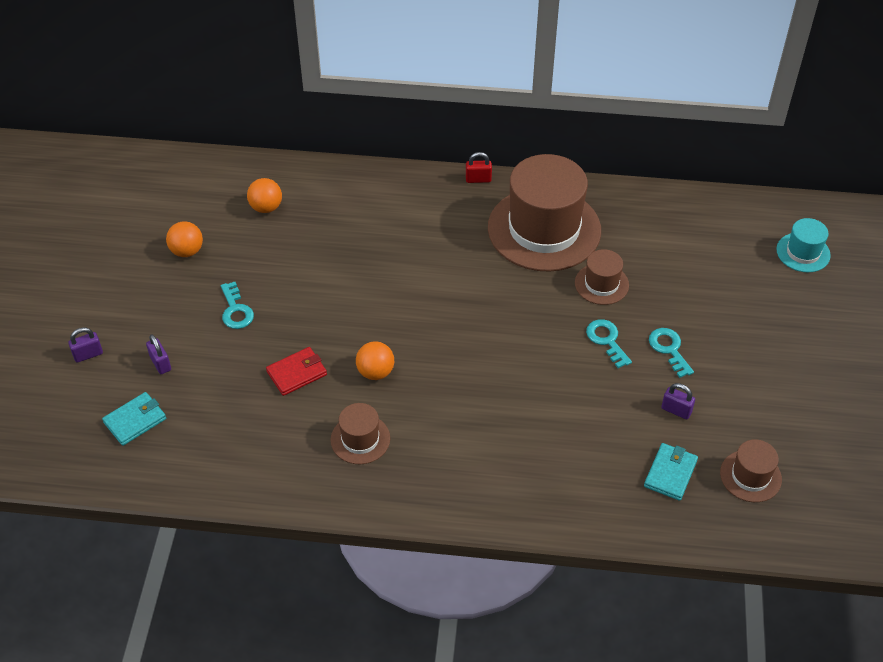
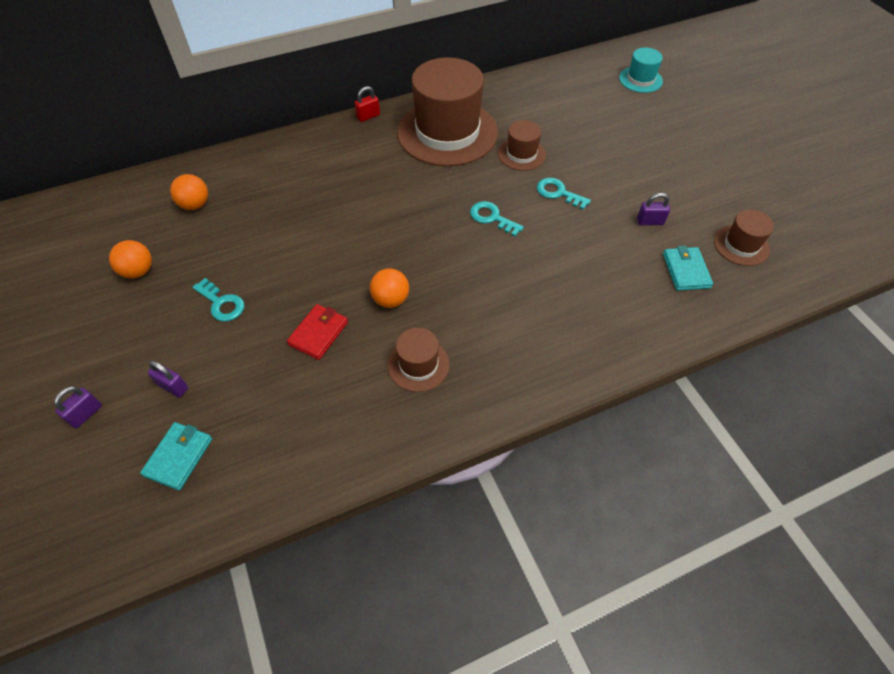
camera: 30 degrees left, 5 degrees up
(669, 349) = (608, 180): turquoise key -> turquoise key (492, 218)

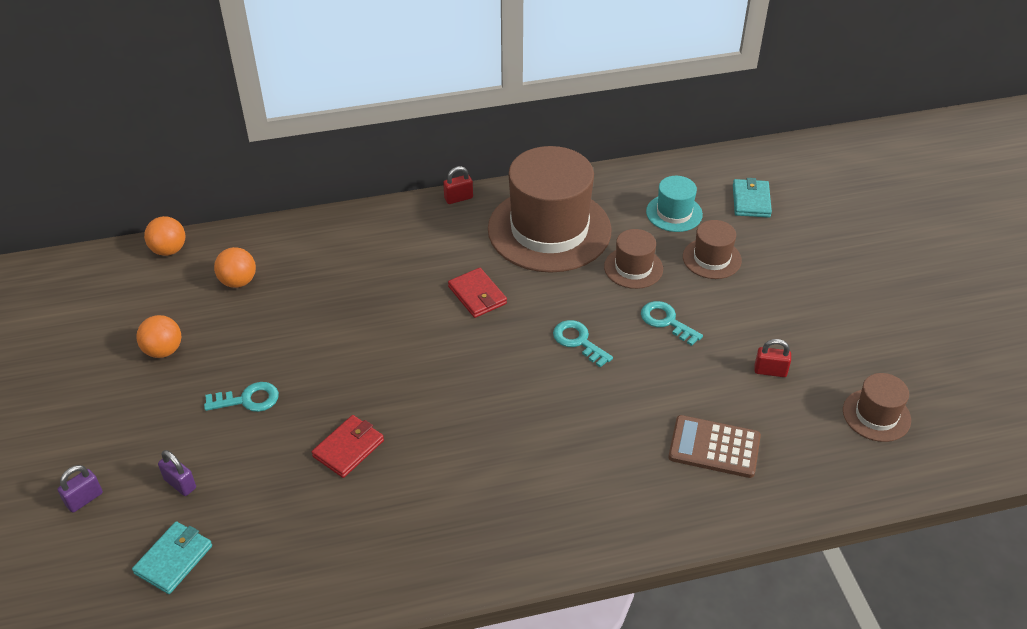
camera: 10 degrees right, 10 degrees down
(222, 303) = (248, 399): turquoise key -> turquoise key turned 60 degrees counterclockwise
(391, 300) = (438, 422): orange ball -> orange ball (169, 250)
(401, 191) = (477, 295): none -> red wallet
(418, 365) = (453, 500): brown hat -> brown hat (711, 258)
(623, 289) = (714, 447): none -> brown calculator
(640, 79) = (809, 189): turquoise hat -> turquoise hat (674, 213)
(650, 221) = (770, 371): purple padlock -> red padlock
(686, 271) = (797, 436): turquoise wallet -> turquoise wallet (751, 201)

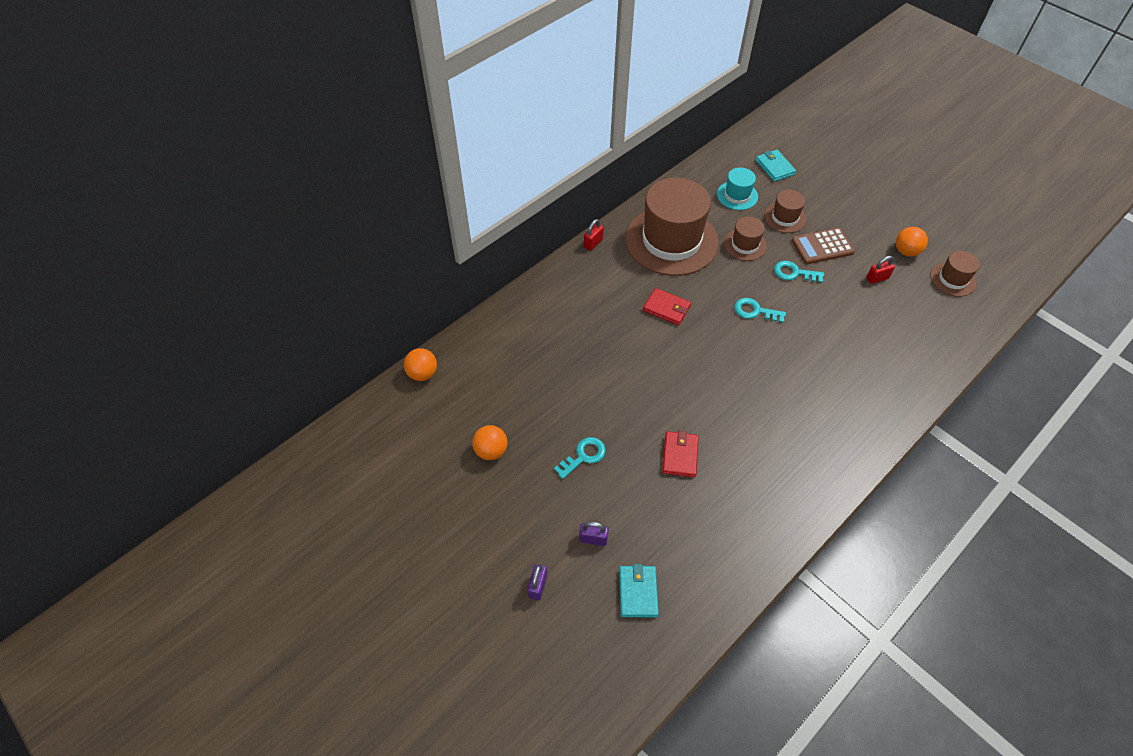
camera: 30 degrees left, 10 degrees up
(238, 281) = (497, 374): orange ball -> orange ball (906, 251)
(714, 447) = (887, 343): brown calculator -> brown calculator (822, 247)

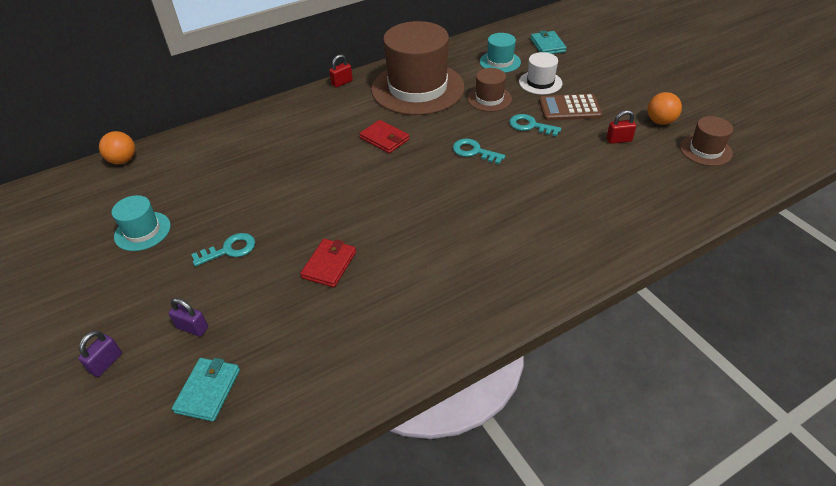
camera: 15 degrees right, 10 degrees down
(491, 451) = (142, 231): orange ball -> turquoise hat
(785, 218) = (540, 82): brown hat -> white hat

